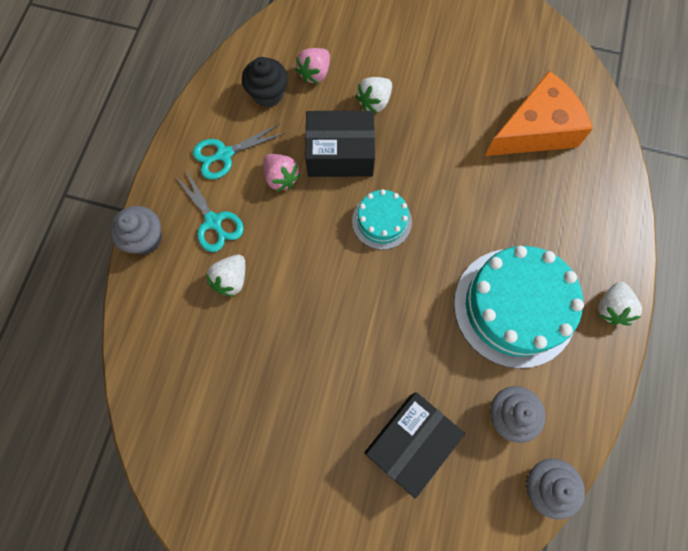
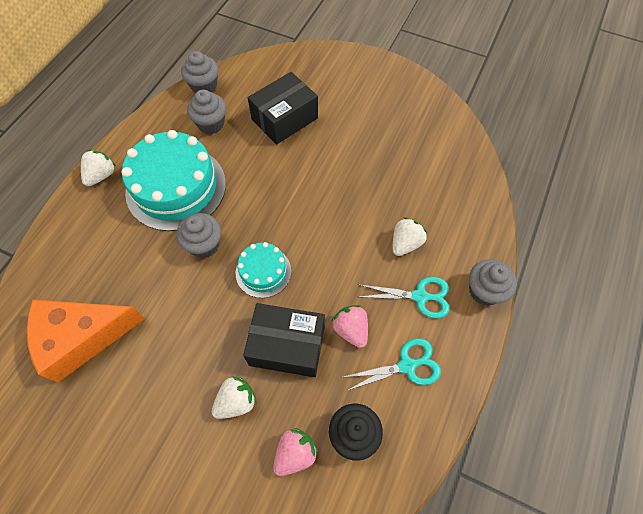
camera: 170 degrees left, 10 degrees down
(213, 222) = (420, 296): turquoise scissors -> turquoise scissors turned 120 degrees clockwise
(454, 240) = (204, 245): none -> grey cupcake

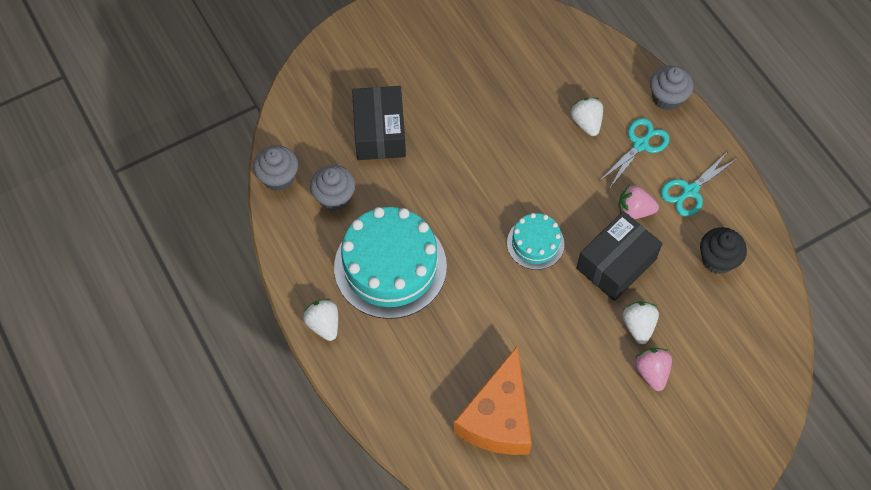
camera: 55 degrees left, 0 degrees up
(204, 245) = (473, 275): grey cupcake -> none
(295, 453) = (706, 307): pink strawberry -> pink strawberry (651, 372)
(407, 365) = (690, 191): turquoise scissors -> turquoise scissors turned 150 degrees counterclockwise

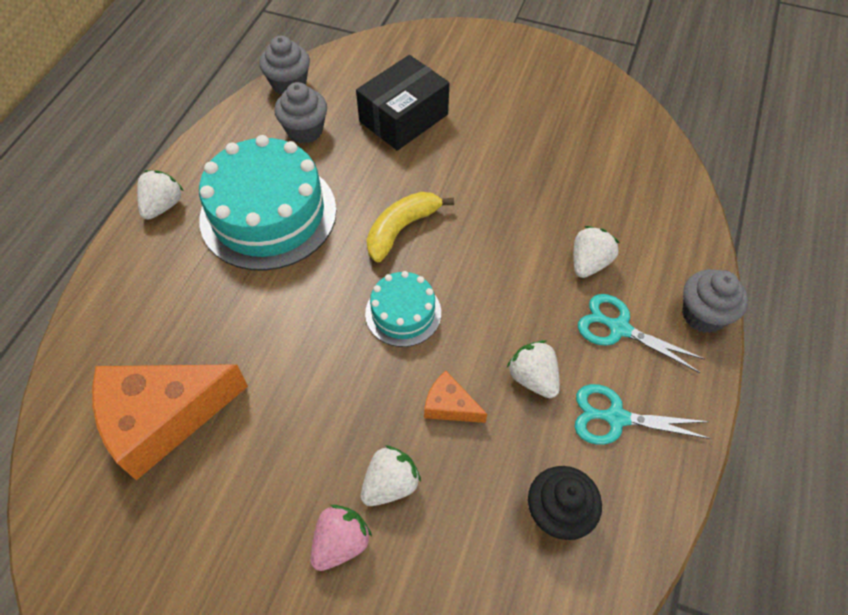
camera: 50 degrees right, 5 degrees down
(472, 200) = (401, 229): none -> yellow banana
(616, 264) = (449, 405): black box -> orange cheese
(634, 210) = (533, 378): pink strawberry -> white strawberry
(640, 144) = (619, 328): turquoise scissors -> turquoise scissors turned 150 degrees counterclockwise

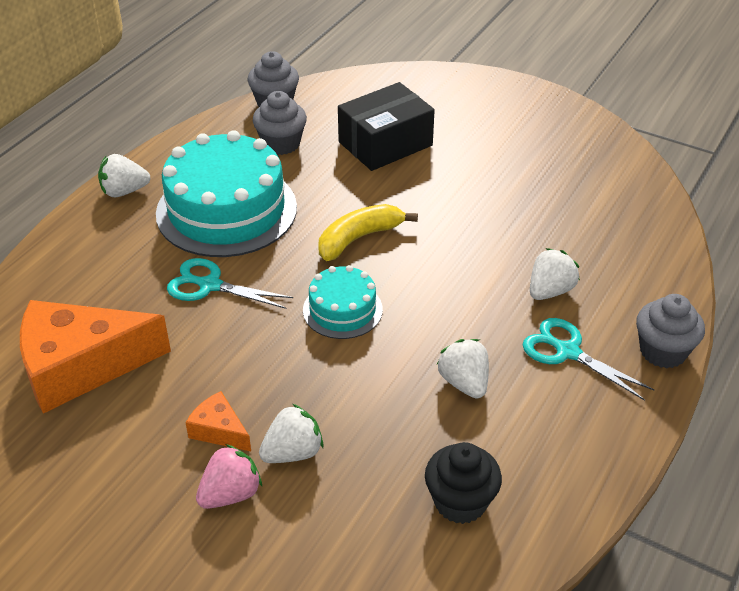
camera: 10 degrees right, 15 degrees down
(163, 206) = (124, 191): white strawberry -> white strawberry turned 135 degrees counterclockwise
(449, 405) = (370, 394): orange cheese -> orange cheese (219, 430)
(616, 418) = (543, 429): turquoise scissors -> turquoise scissors (210, 285)

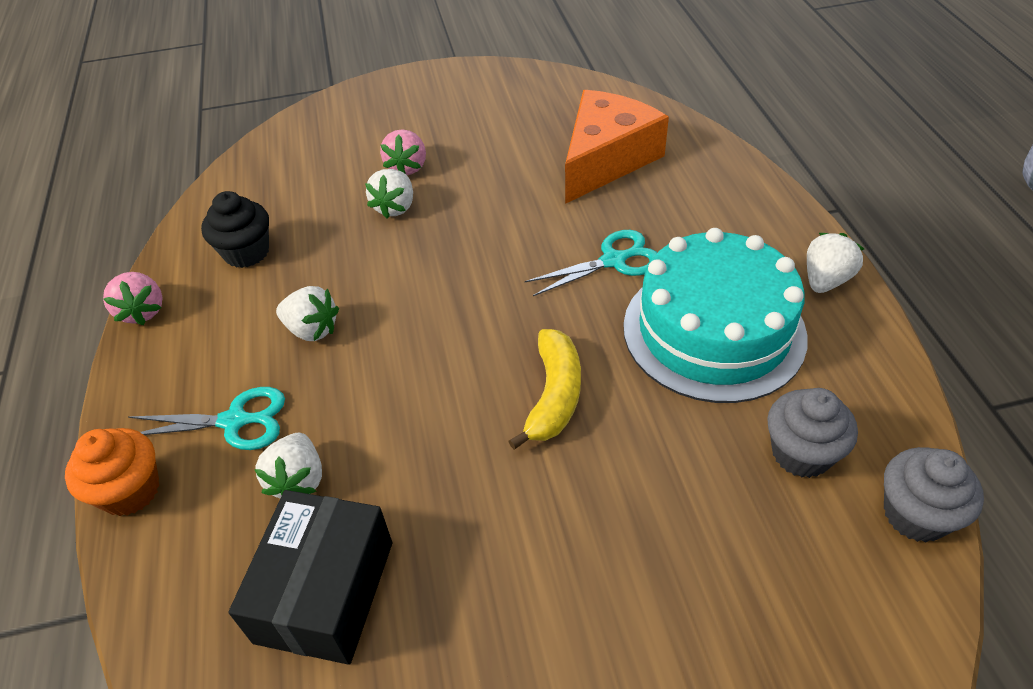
camera: 140 degrees right, 5 degrees up
(219, 430) = (460, 188): orange cheese -> none
(342, 310) = (480, 317): turquoise cake -> none
(385, 144) = (698, 559): black box -> black box (325, 591)
(591, 502) = (143, 311): none -> pink strawberry
(663, 351) = (130, 491): grey cupcake -> orange cupcake

